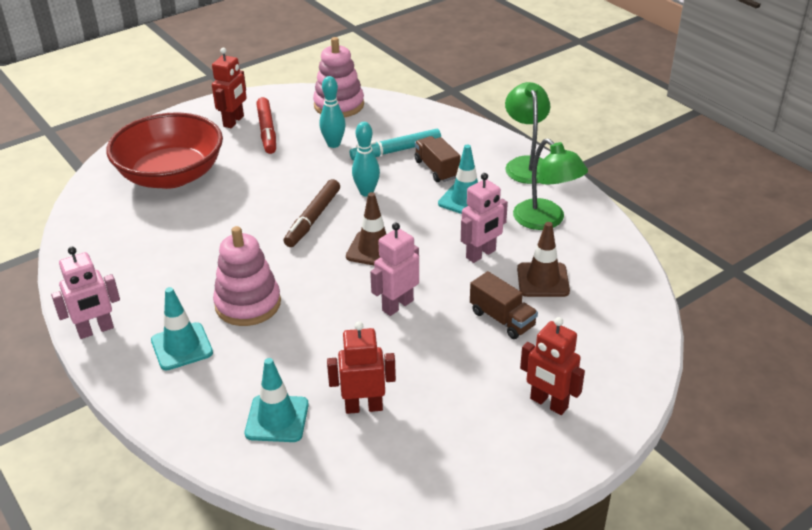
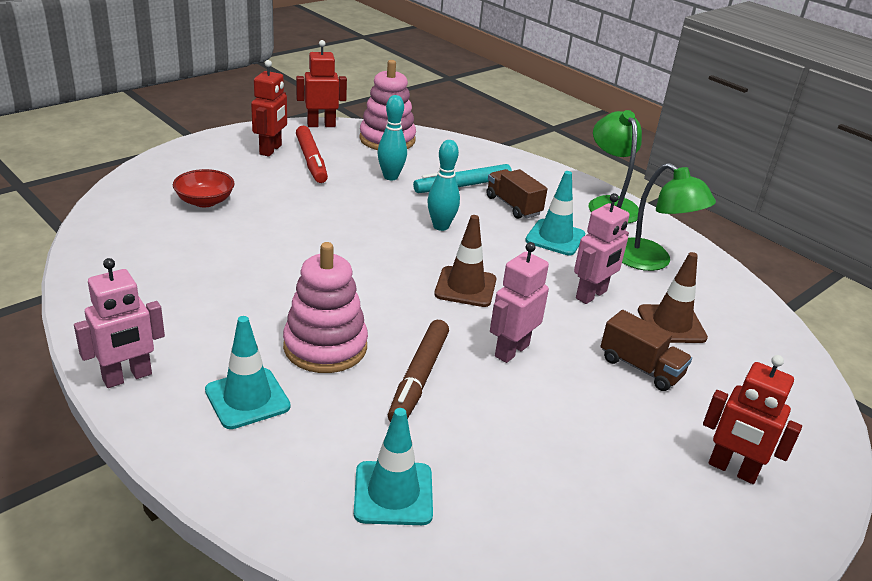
camera: 10 degrees left, 5 degrees down
(171, 175) = (205, 201): red bowl -> red bowl, size x0.44
(313, 218) = (385, 252): brown marker -> brown marker (419, 378)
(363, 407) = (504, 476): red robot -> red robot (321, 125)

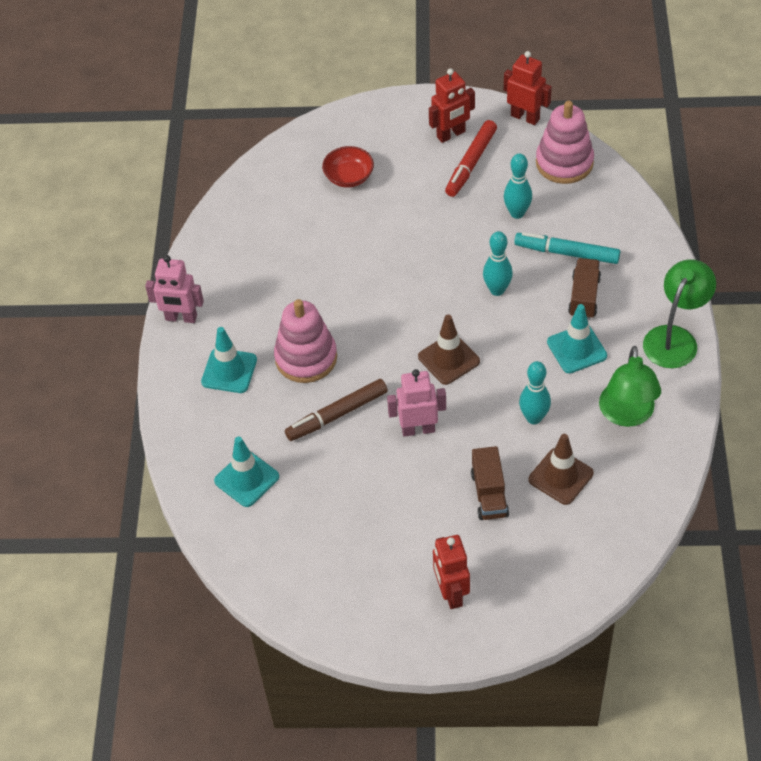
camera: 50 degrees right, 20 degrees up
(591, 295) = (534, 418): pink robot -> turquoise bowling pin

